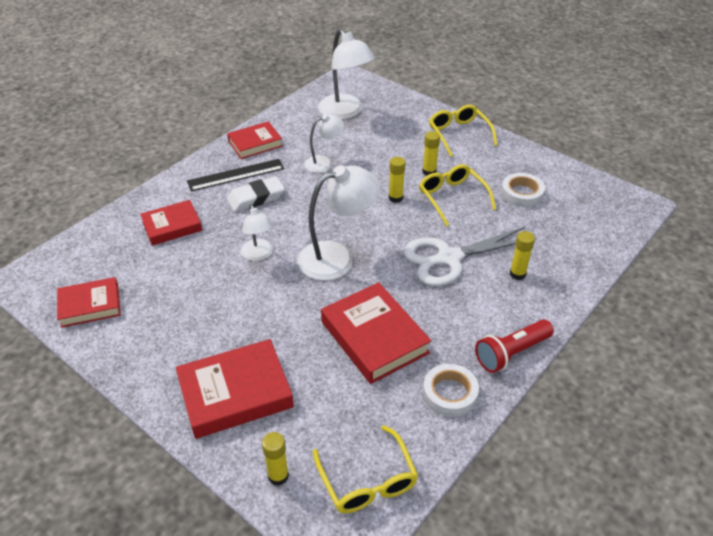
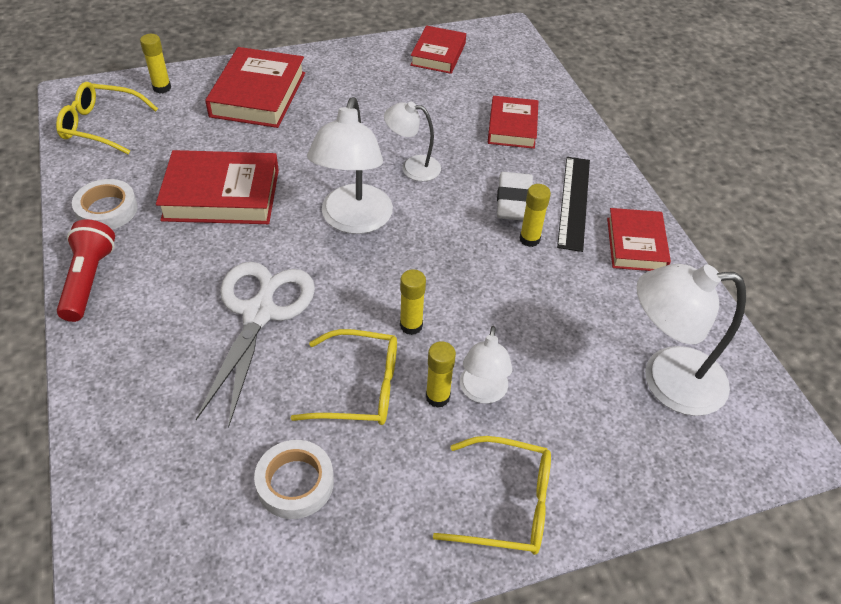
camera: 120 degrees right, 5 degrees up
(324, 163) = (543, 292): white lamp -> white lamp (482, 392)
(517, 274) = (170, 362): yellow glue stick -> yellow glue stick (529, 239)

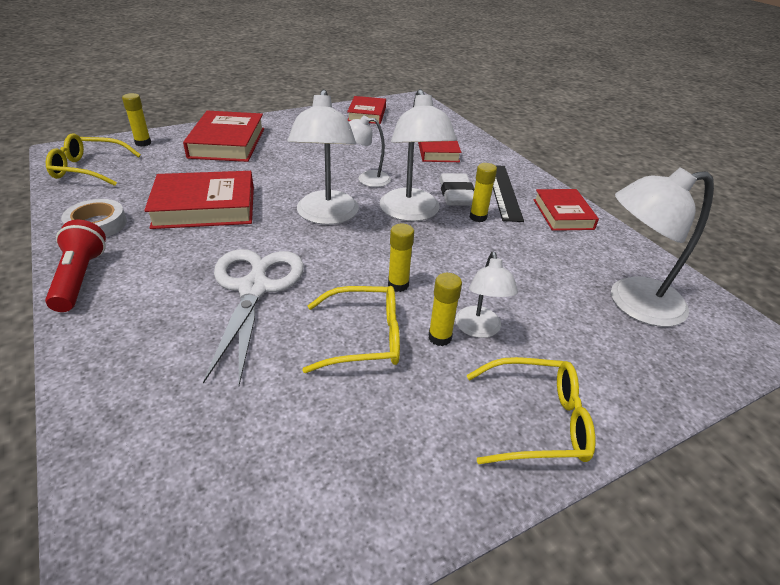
camera: 10 degrees left, 10 degrees down
(295, 483) = (319, 430): white tape -> none
(452, 225) = (412, 213): none -> white lamp

